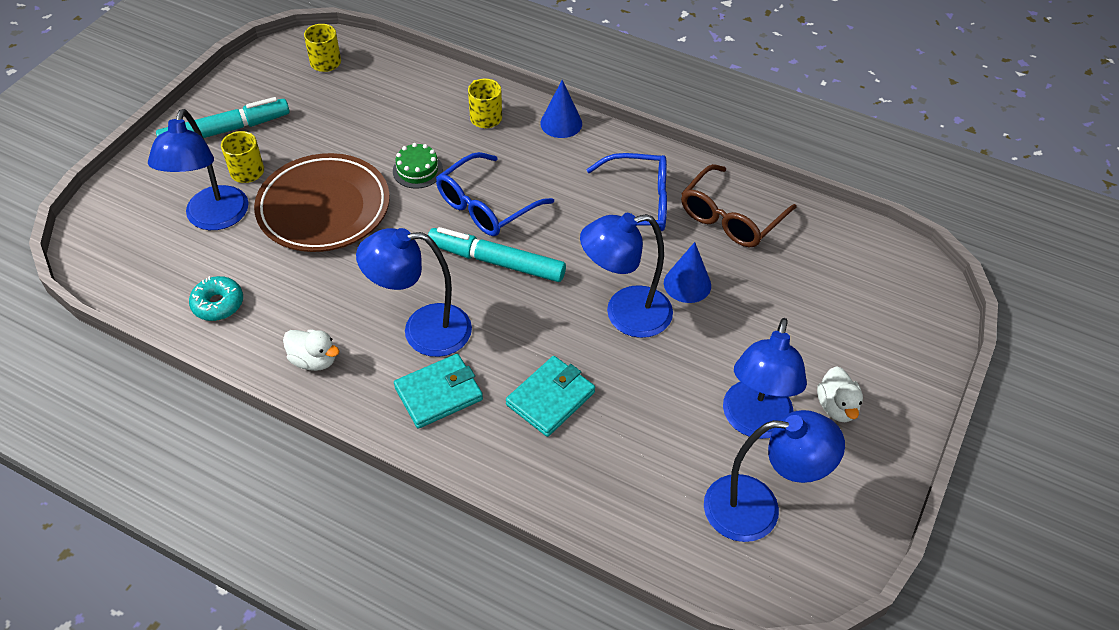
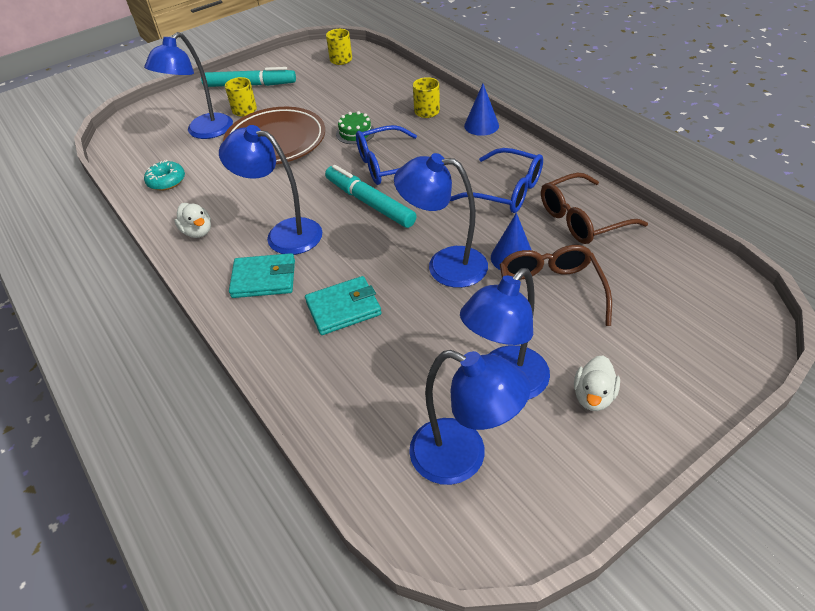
camera: 30 degrees right, 5 degrees down
(744, 312) = (550, 292): none -> brown glasses

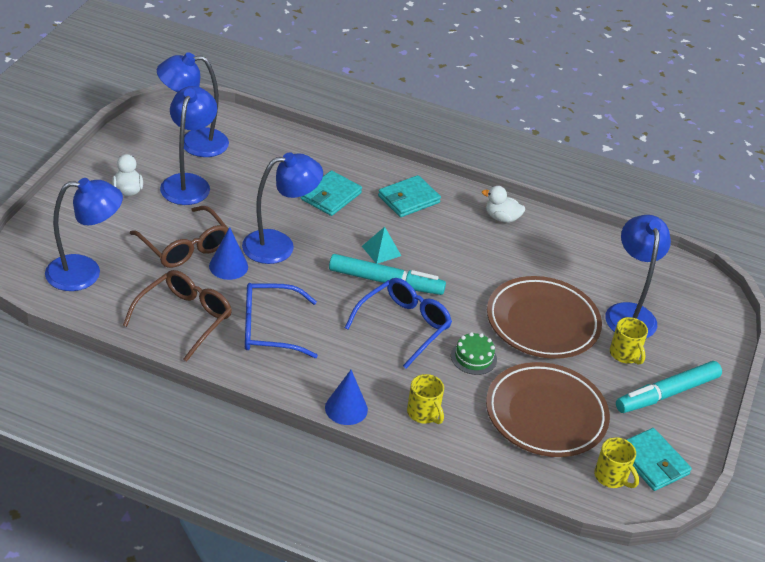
camera: 140 degrees right, 5 degrees down
(166, 181) = (588, 252): turquoise donut -> none
(284, 234) = (430, 235): blue lamp -> blue lamp (85, 273)
(307, 60) = (652, 462): none -> turquoise wallet
(343, 92) = (546, 414): none -> brown plate
(346, 231) = (381, 251): none -> turquoise pyramid

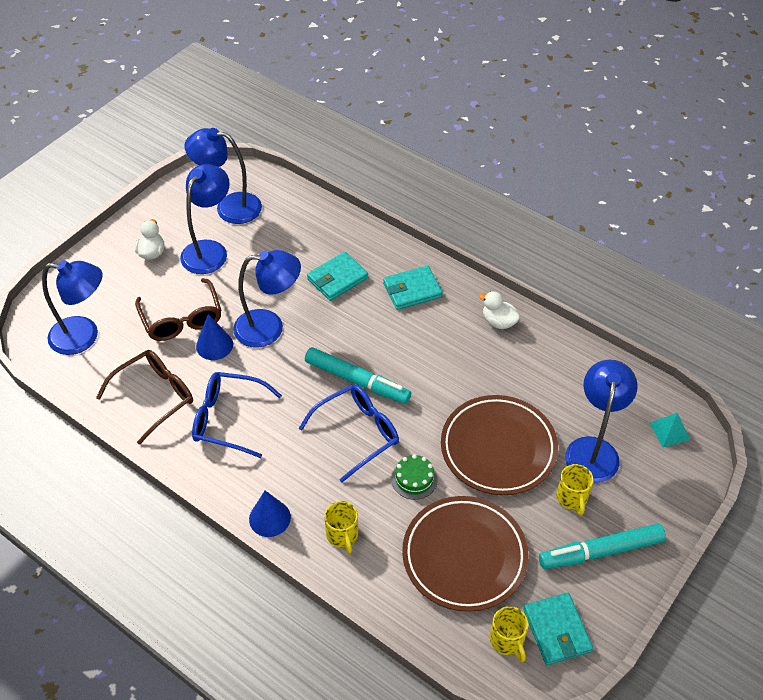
camera: 20 degrees right, 10 degrees up
(381, 251) = (365, 345): turquoise pyramid -> turquoise pyramid (669, 431)

